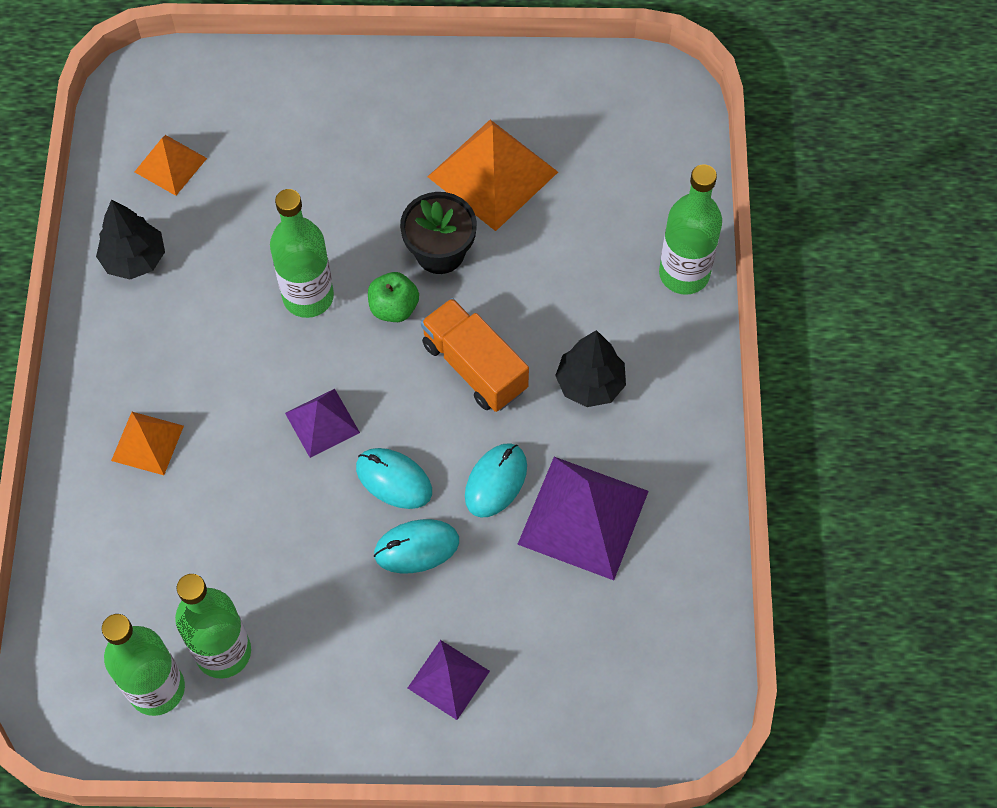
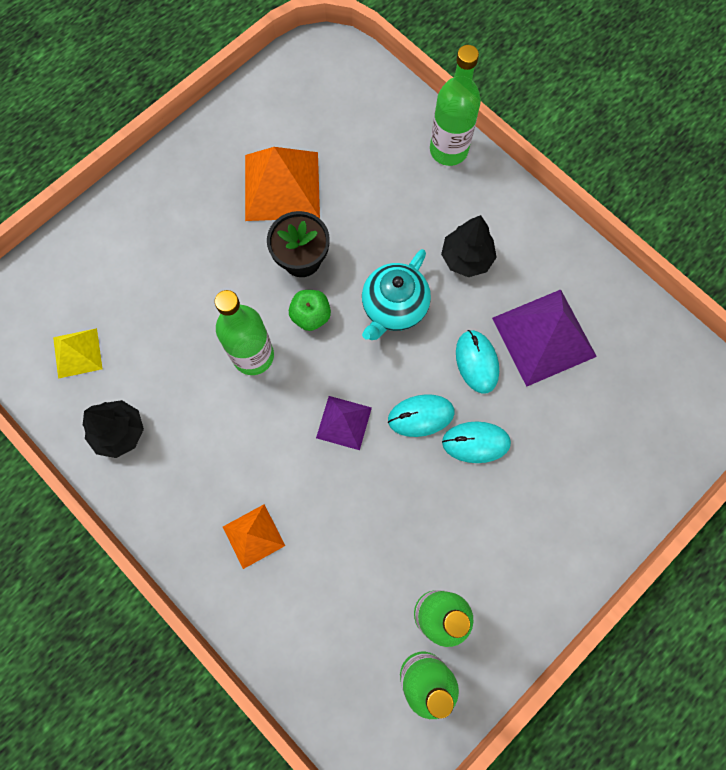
camera: 45 degrees left, 10 degrees up
(170, 165) = (77, 353): orange pyramid -> yellow pyramid
(416, 548) = (476, 442): turquoise mouse -> turquoise mouse turned 60 degrees clockwise
(448, 679) = (573, 499): purple pyramid -> none
(474, 367) = (394, 307): orange truck -> turquoise teapot

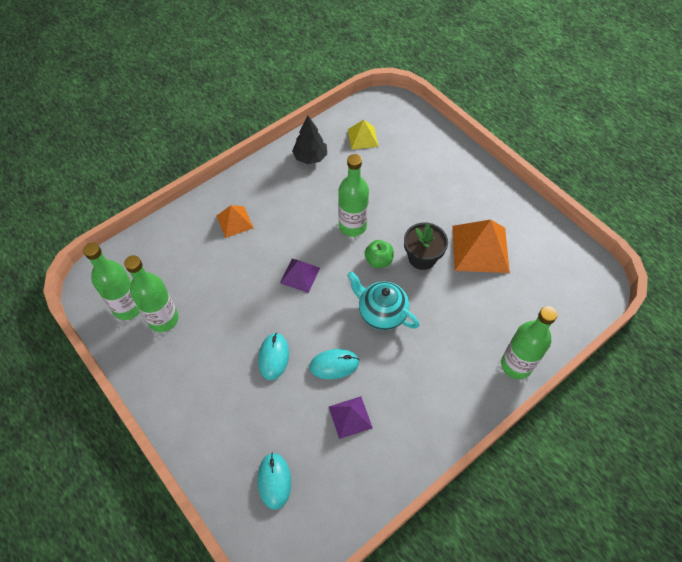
camera: 95 degrees right, 15 degrees down
(421, 416) = (298, 323): turquoise mouse -> turquoise mouse (274, 481)
(466, 258) = (419, 367): black tree -> none
(544, 336) = (350, 417): purple pyramid -> purple pyramid, size x0.56

